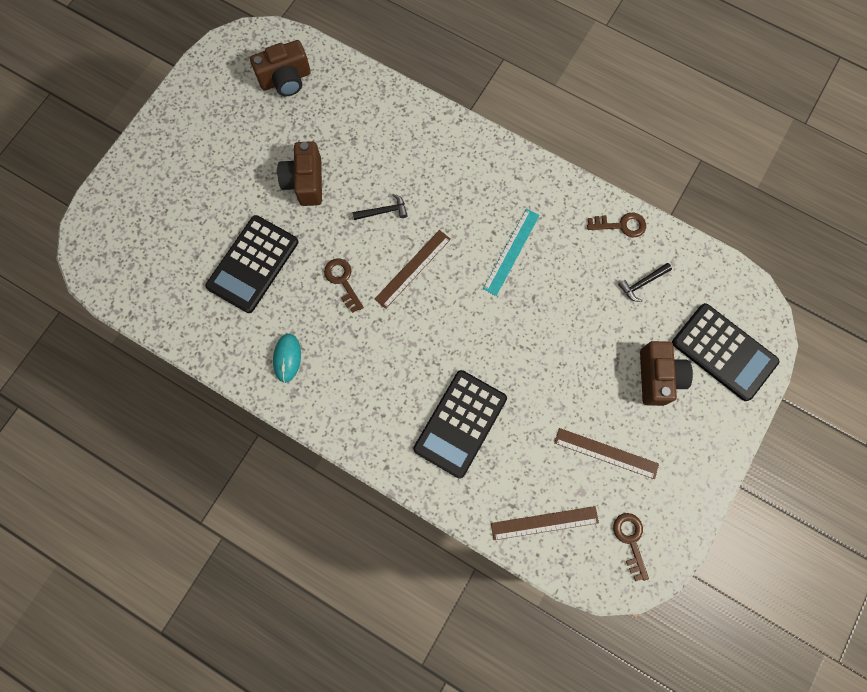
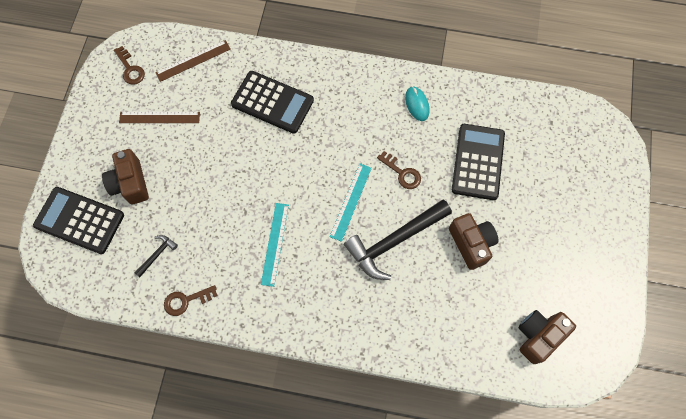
camera: 160 degrees right, 5 degrees down
(383, 211) = (394, 241): black hammer -> black hammer, size x2.30
(413, 269) = (350, 201): brown ruler -> turquoise ruler
(460, 423) = (272, 102): black calculator -> black calculator turned 105 degrees clockwise

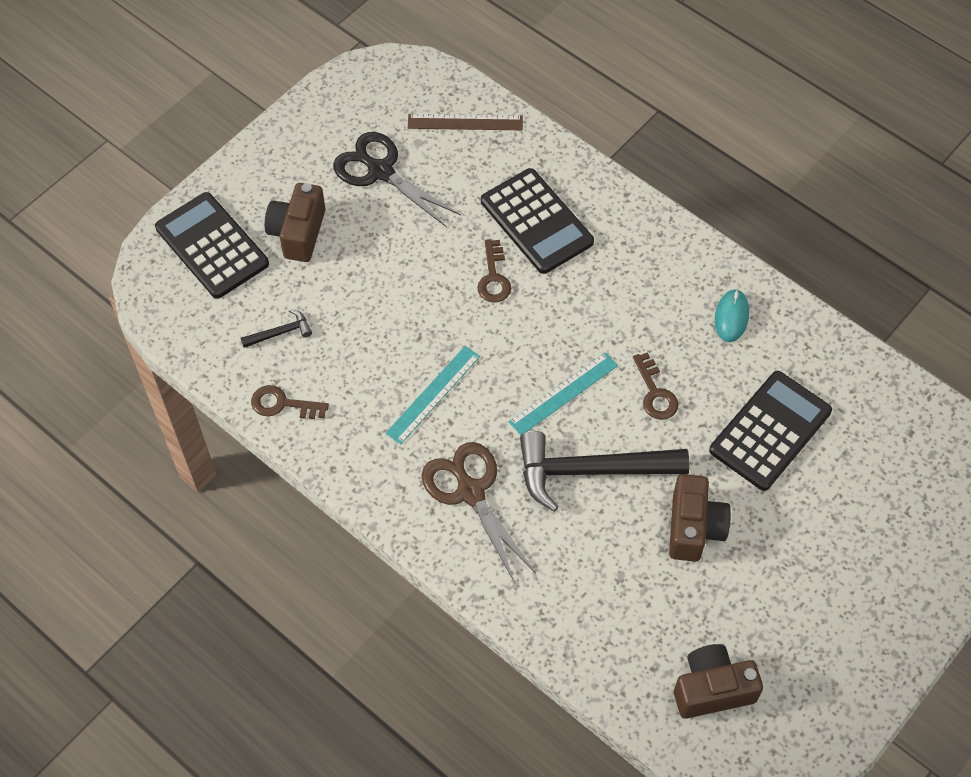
camera: 30 degrees right, 10 degrees down
(130, 69) = (379, 96): brown key -> brown key (493, 277)
(159, 117) = (381, 171): brown ruler -> black scissors
(333, 293) = (471, 492): none -> brown scissors

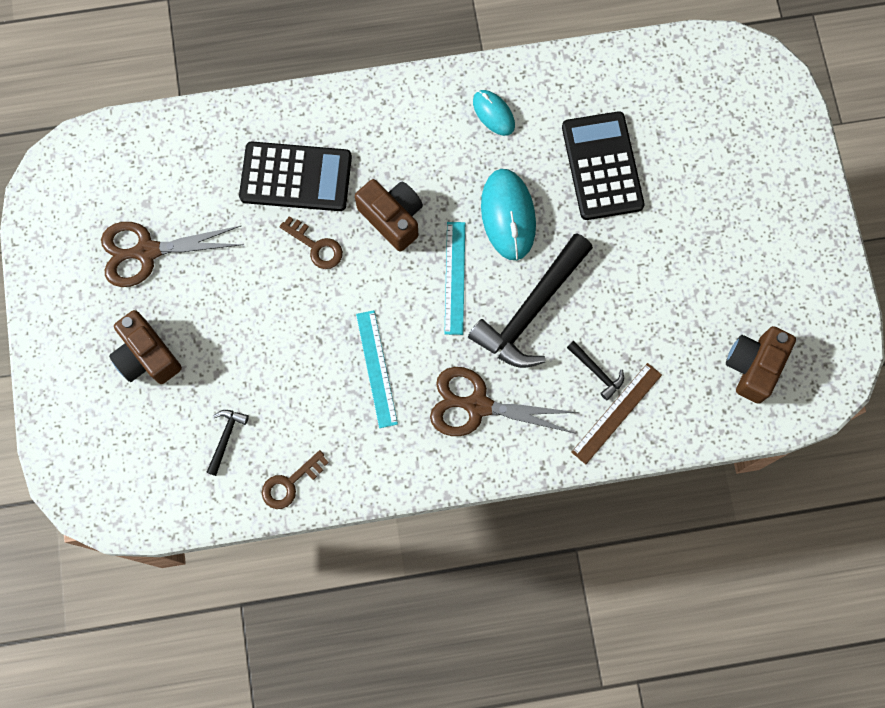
camera: 50 degrees left, 15 degrees up
(212, 246) = (99, 430): black calculator -> none
(381, 171) = (147, 251): black scissors -> brown scissors
(465, 122) = (160, 154): brown ruler -> brown ruler (616, 413)
(585, 562) = (596, 372): none -> black hammer
(655, 393) = (508, 215): brown key -> turquoise mouse
(694, 528) = (631, 278): brown camera -> brown camera (392, 218)

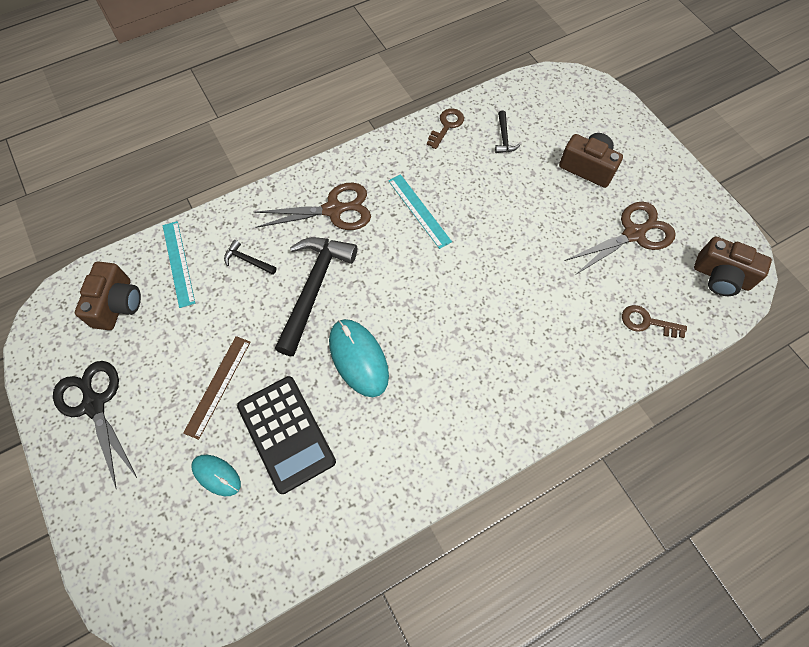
camera: 160 degrees right, 10 degrees down
(296, 177) = (552, 329): black calculator -> none
(316, 246) = (507, 280): brown key -> brown key (647, 322)
(392, 218) = (456, 323): brown camera -> brown camera (721, 277)
(455, 277) = (385, 293): turquoise ruler -> turquoise ruler (178, 263)
(493, 113) = (405, 450): turquoise mouse -> turquoise mouse (216, 475)
(616, 413) = (225, 237): brown ruler -> brown ruler (218, 386)
(788, 259) = (94, 404): none -> black scissors

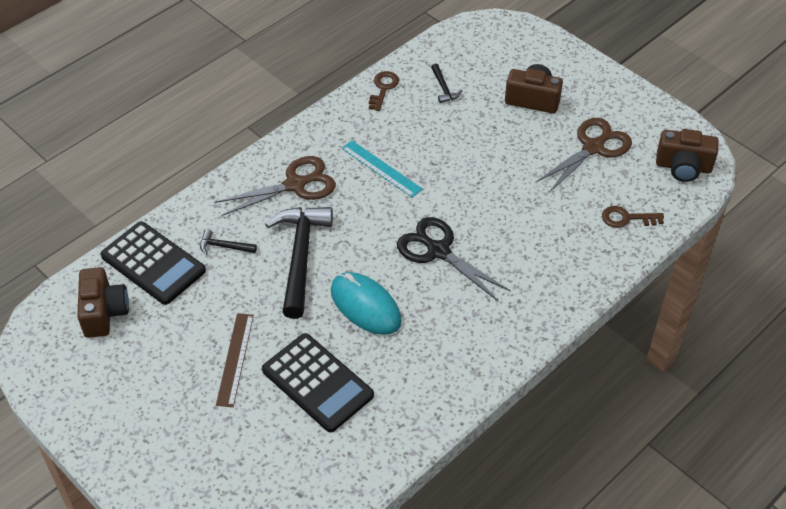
camera: 15 degrees left, 15 degrees down
(94, 404) = (116, 402): black scissors -> black scissors (438, 251)
(178, 263) = (153, 263): turquoise ruler -> black calculator
(216, 475) = (262, 432): turquoise mouse -> none

